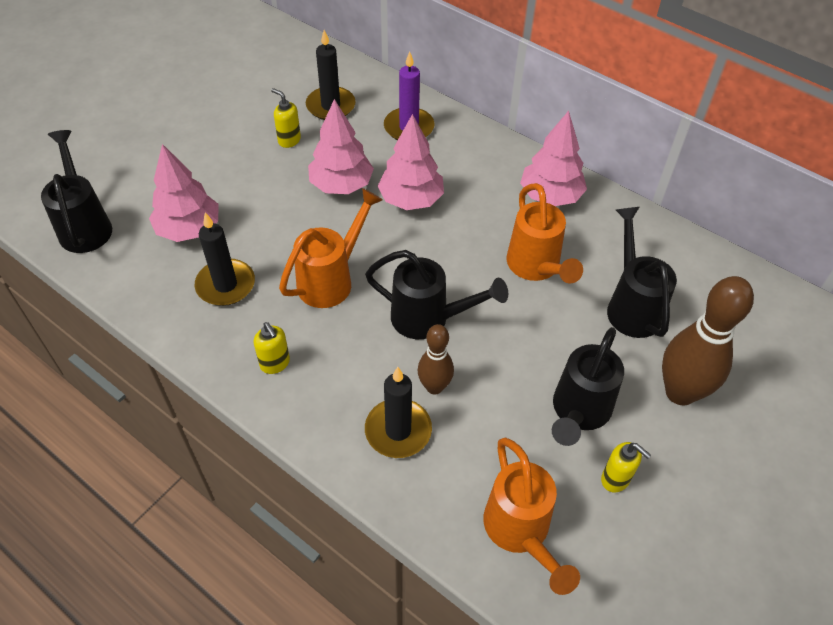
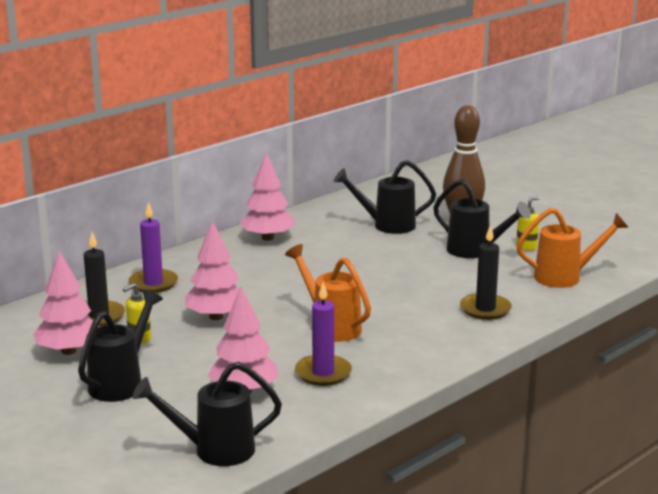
camera: 80 degrees left, 30 degrees down
(225, 285) = (323, 373): black candle -> purple candle
(275, 364) = (416, 353): yellow soap dispenser -> none
(411, 199) = (248, 289): pink tree -> pink tree (69, 351)
(429, 319) = (383, 291): black watering can -> black watering can (121, 382)
(434, 387) = (448, 294): brown bowling pin -> none
(536, 268) = (342, 250): orange watering can -> none

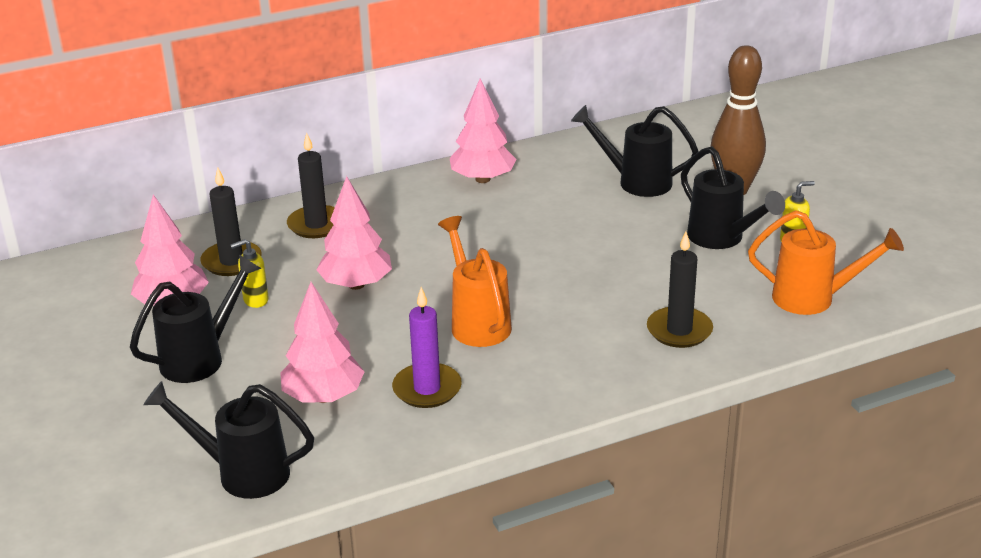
camera: 20 degrees right, 10 degrees up
(153, 283) = (316, 225): purple candle -> black candle

